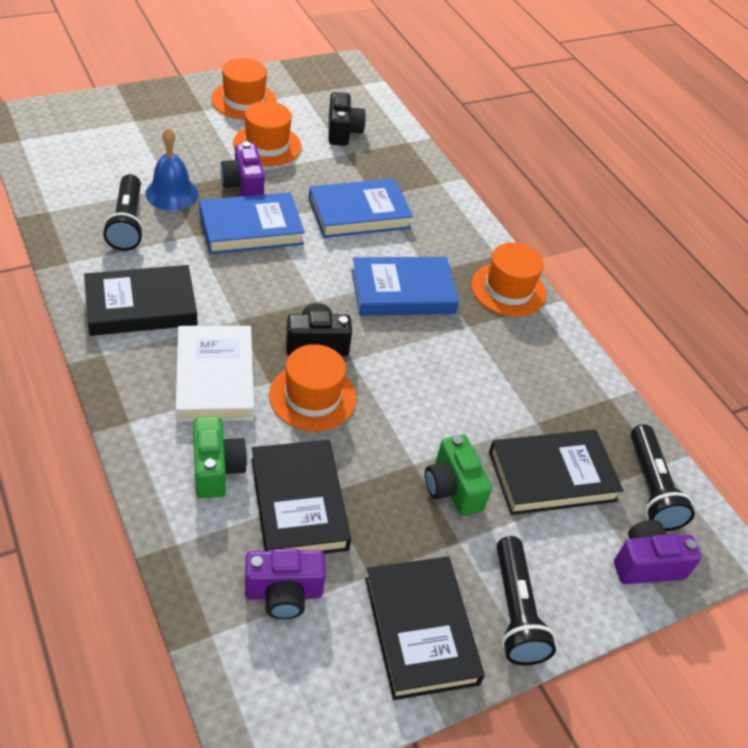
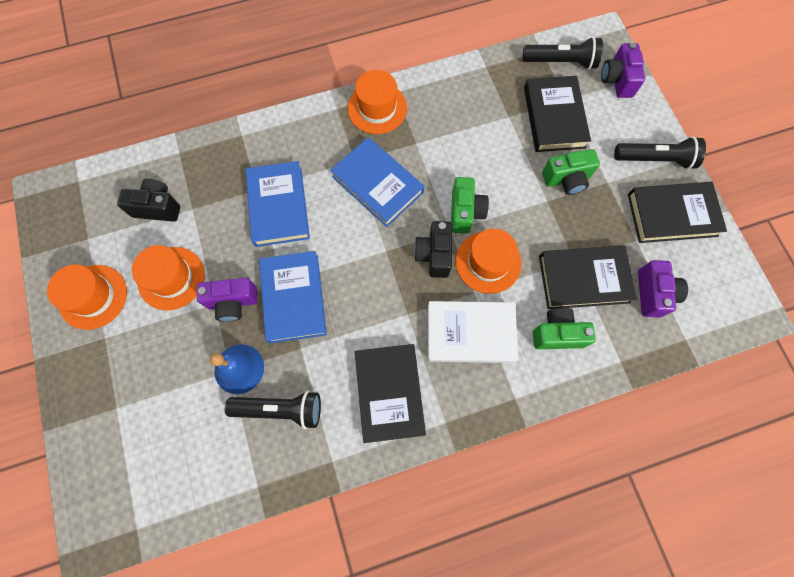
camera: 75 degrees left, 25 degrees up
(380, 374) = (465, 212): none -> green camera
(403, 292) = (377, 184): blue book -> blue book turned 45 degrees counterclockwise

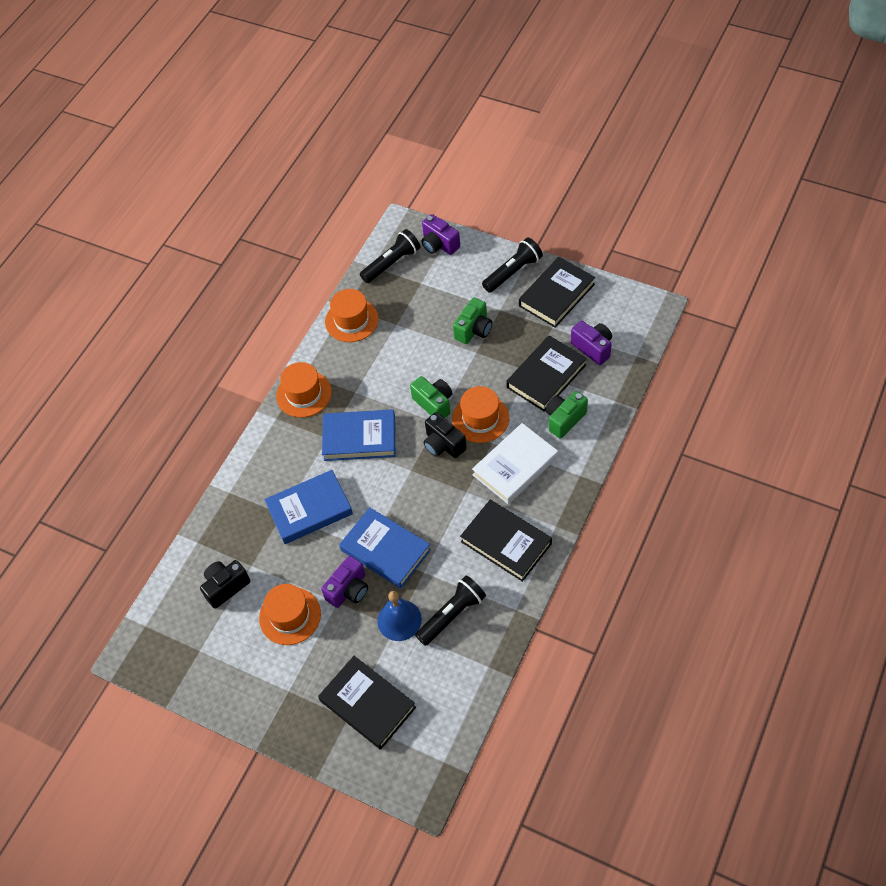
camera: 40 degrees left, 15 degrees down
(93, 297) = (249, 677): orange hat -> orange hat (351, 320)
(278, 206) = (309, 510): blue book -> blue book turned 60 degrees counterclockwise
(554, 117) = (425, 300): black book -> black book (367, 704)

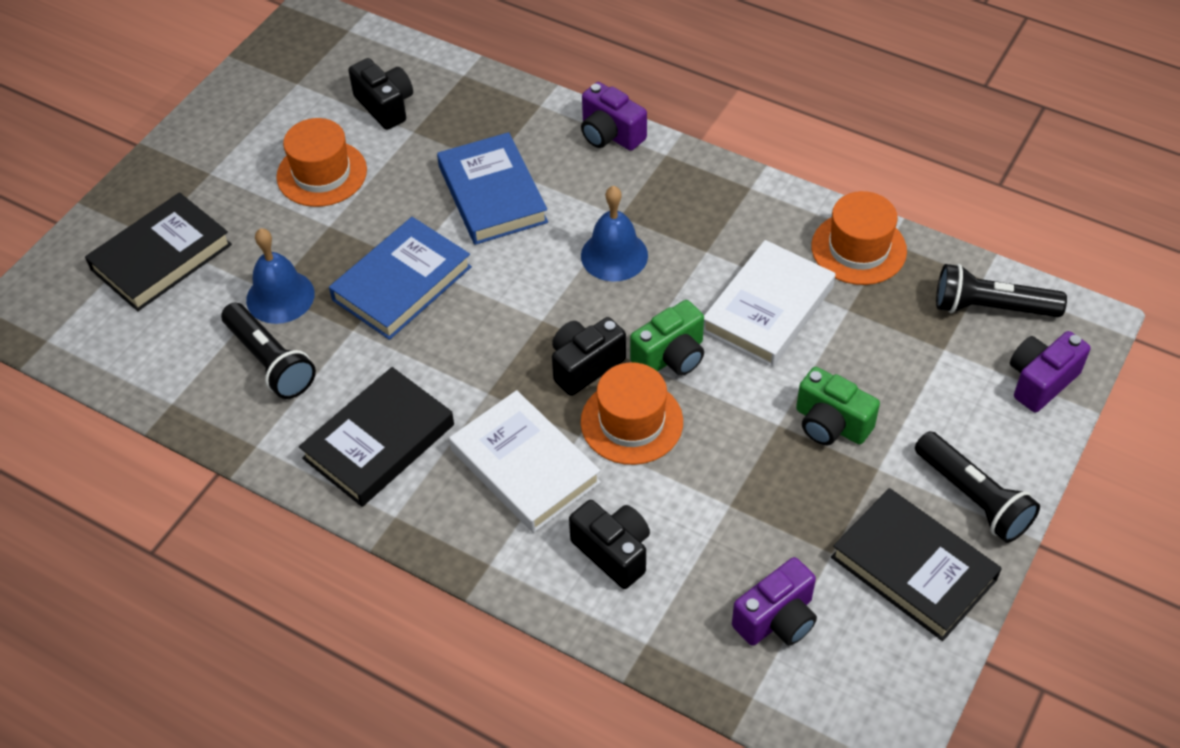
camera: 90 degrees right, 5 degrees down
(304, 394) = (708, 187): orange hat -> none
(349, 590) = (345, 239): purple camera -> purple camera (610, 134)
(359, 438) = (614, 255): blue book -> blue bell
(392, 263) = (991, 308): black flashlight -> black flashlight turned 135 degrees clockwise
(397, 360) = (768, 309): none -> white book
(546, 376) = (715, 531): black book -> none
(564, 419) = (613, 552): green camera -> black camera

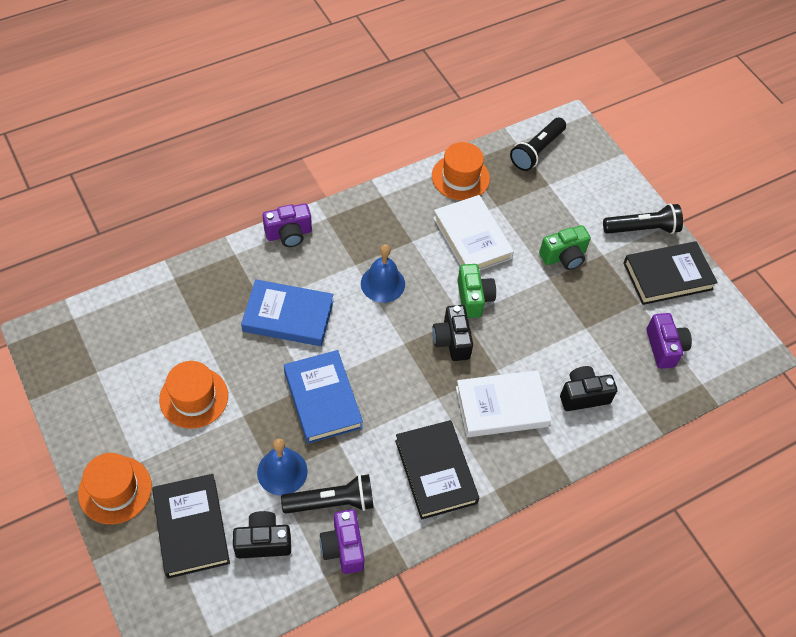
camera: 65 degrees left, 5 degrees up
(385, 106) = (163, 333): black camera -> black camera (263, 542)
(631, 422) = (505, 340): orange hat -> orange hat (115, 490)
(1040, 381) = (593, 161): purple camera -> purple camera (343, 548)

